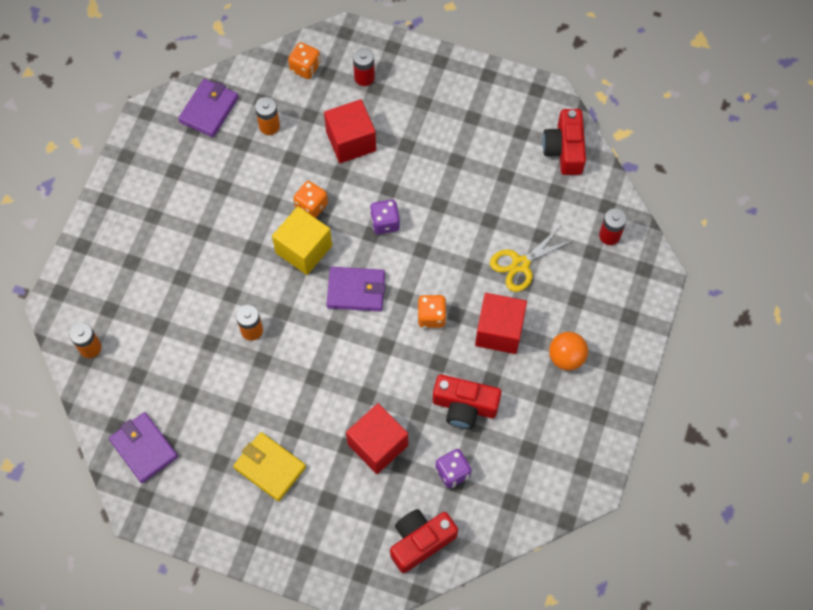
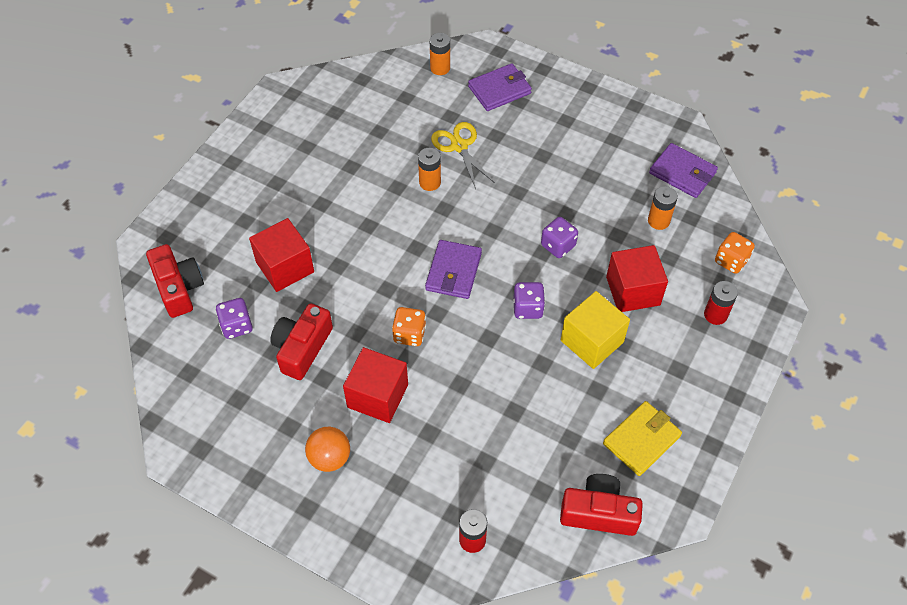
camera: 100 degrees right, 10 degrees down
(144, 448) = (335, 96): purple wallet -> purple wallet (499, 90)
(270, 467) = (290, 181): yellow wallet -> yellow wallet (641, 440)
(304, 249) = (509, 233): yellow cube -> yellow cube (592, 341)
(311, 206) = (558, 246): orange dice -> purple dice
(520, 264) = (453, 433): yellow scissors -> yellow scissors (459, 146)

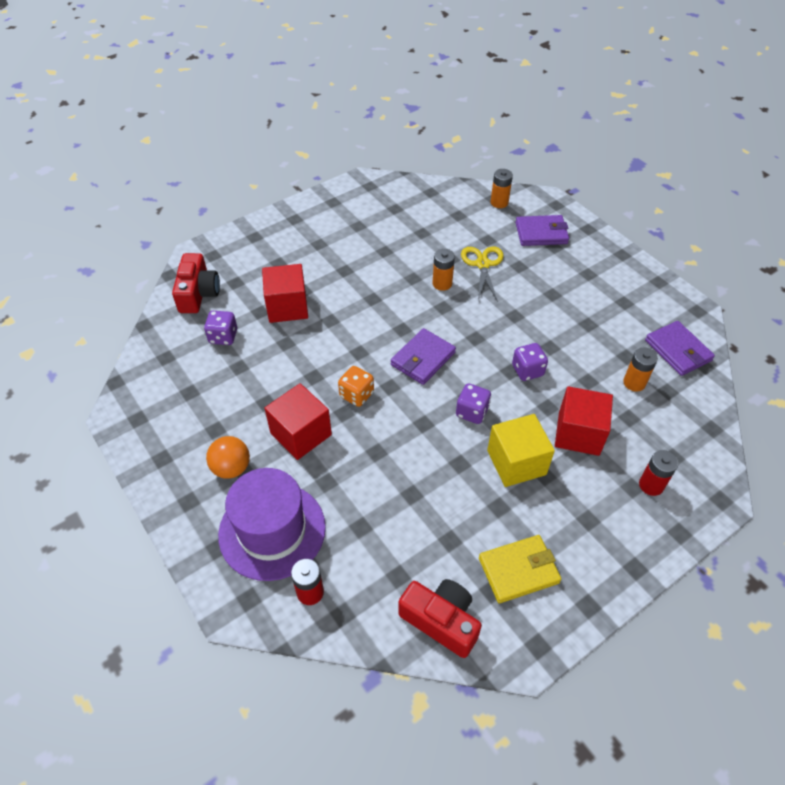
camera: 25 degrees right, 5 degrees down
(302, 348) = (263, 372): red camera -> none
(405, 500) = (272, 530): none -> purple hat
(731, 261) = (690, 442): orange dice -> none

